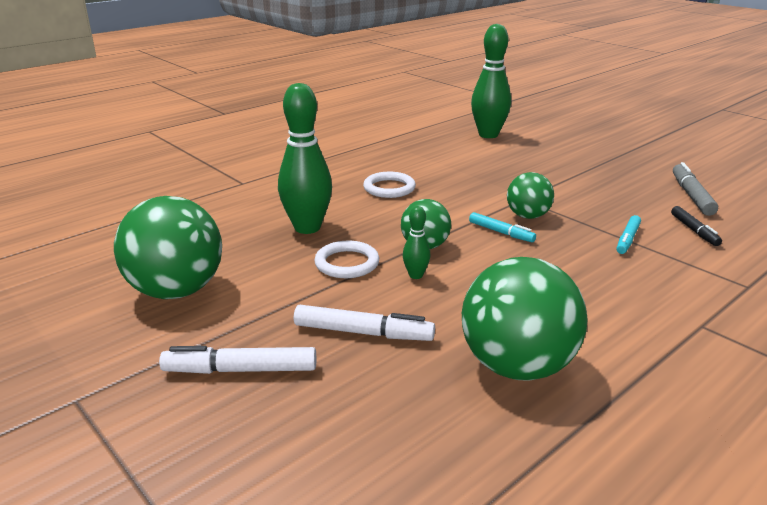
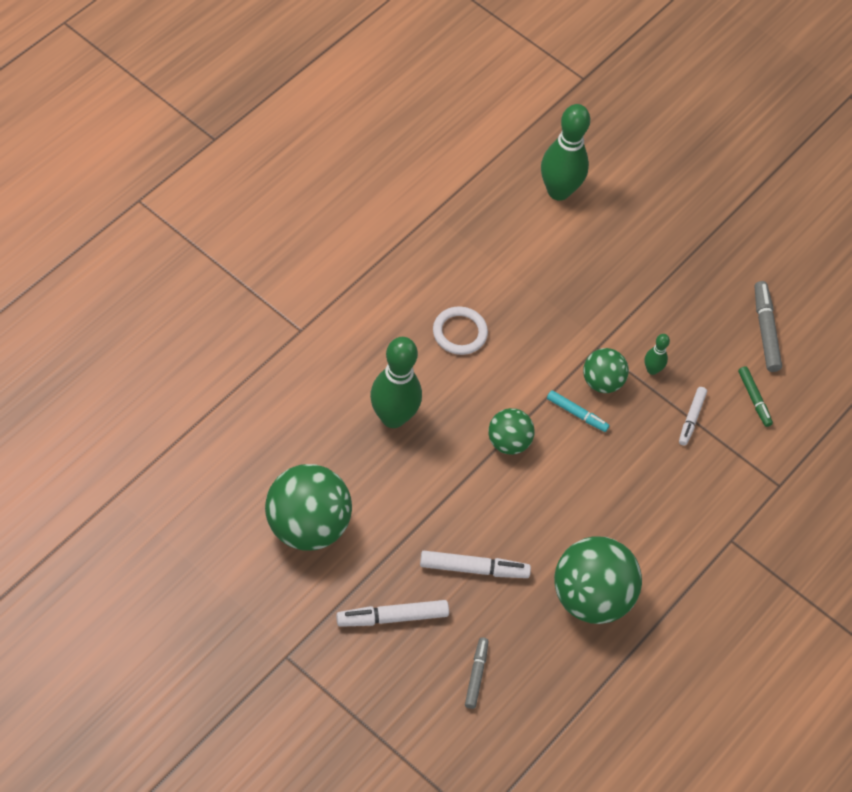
camera: 15 degrees left, 30 degrees up
(338, 438) = (476, 675): none -> grey marker
(347, 263) = (442, 475): white ring -> none
(416, 275) = (505, 489): green bowling pin -> green bowling pin (652, 370)
(627, 239) = (691, 418): turquoise marker -> white marker
(694, 231) = (754, 399): black marker -> green marker

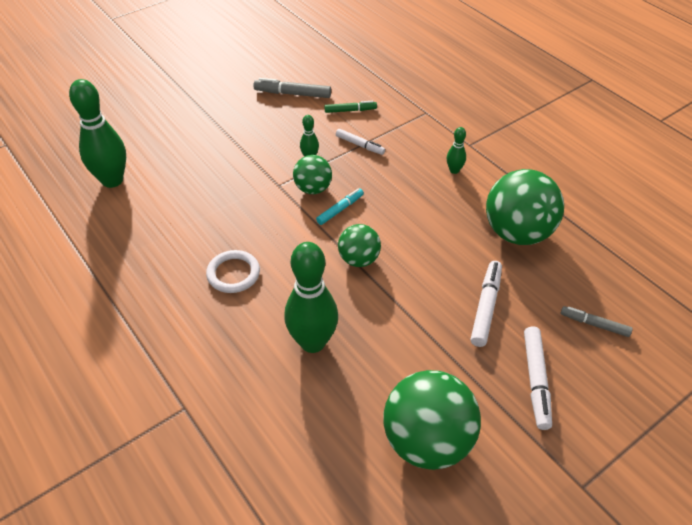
camera: 70 degrees left, 10 degrees down
(677, 525) = (454, 170): none -> green bowling pin

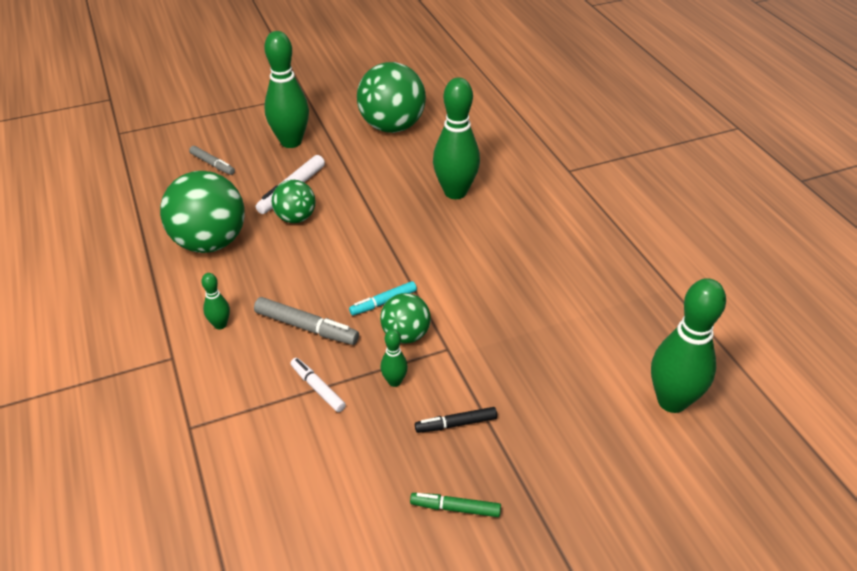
camera: 165 degrees left, 5 degrees down
(233, 274) = (518, 257): white ring -> none
(261, 142) = (456, 424): none -> black marker
(292, 94) = (379, 520): grey marker -> grey marker (306, 327)
(350, 110) = (300, 457): green marker -> green marker (455, 508)
(359, 259) = (386, 248): green ball -> green ball (296, 218)
(535, 381) = (291, 142): white marker -> green bowling pin

